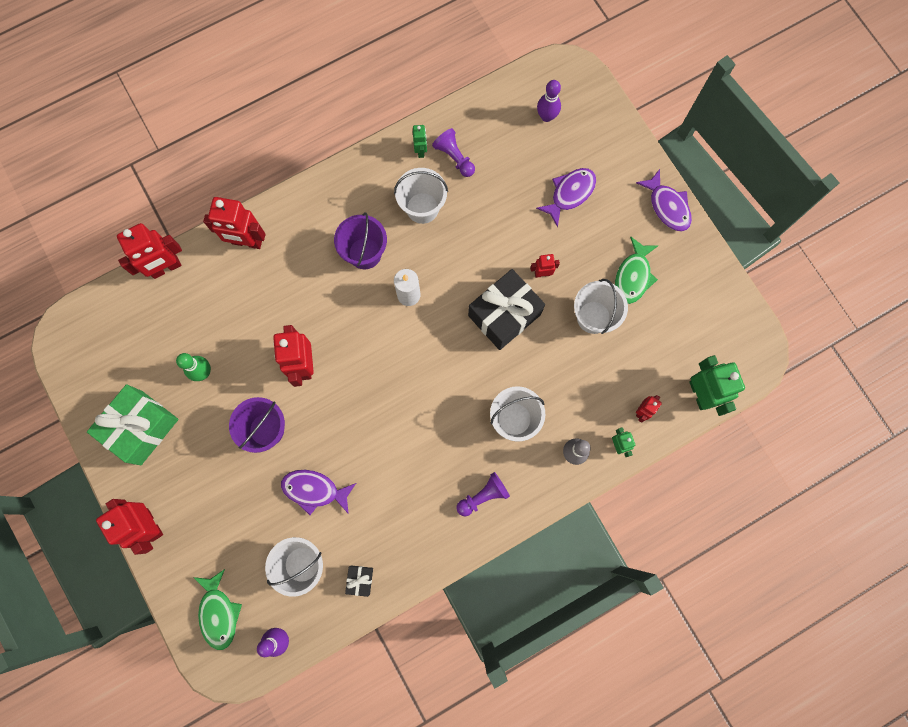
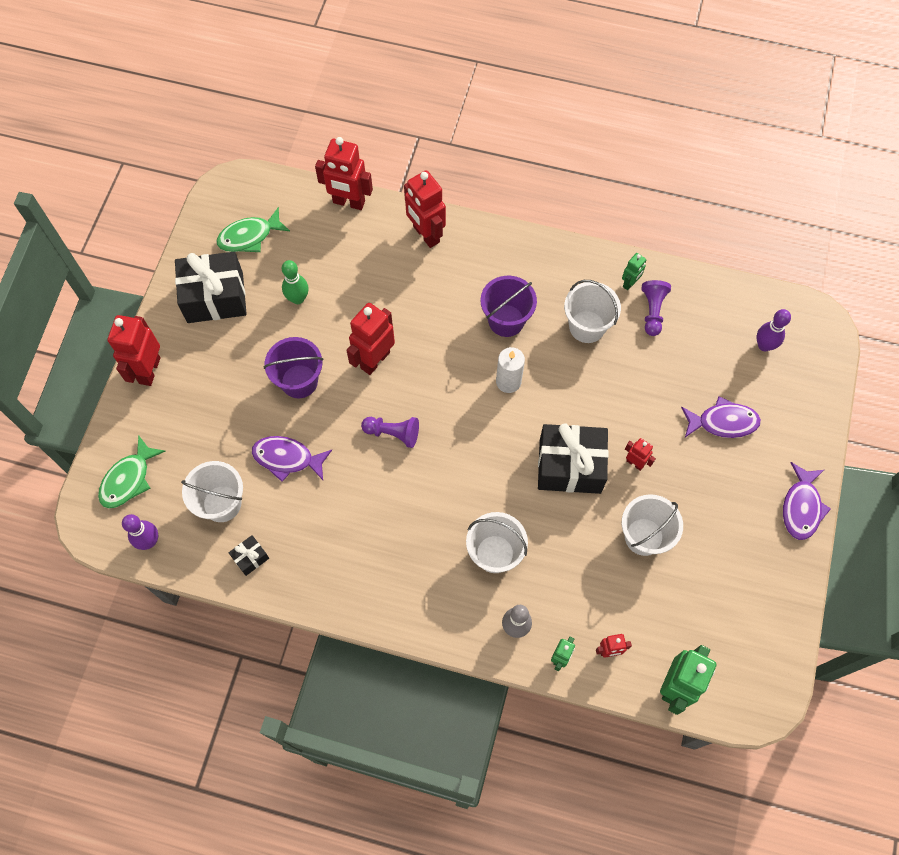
camera: 45 degrees right, 10 degrees down
(141, 428) = (215, 297): green gift -> black gift
(314, 490) = (287, 458): purple fish -> purple fish turned 45 degrees counterclockwise
(483, 496) = (408, 588): purple pawn -> purple pawn (393, 433)
(633, 276) = (712, 535): green fish -> green fish (249, 236)

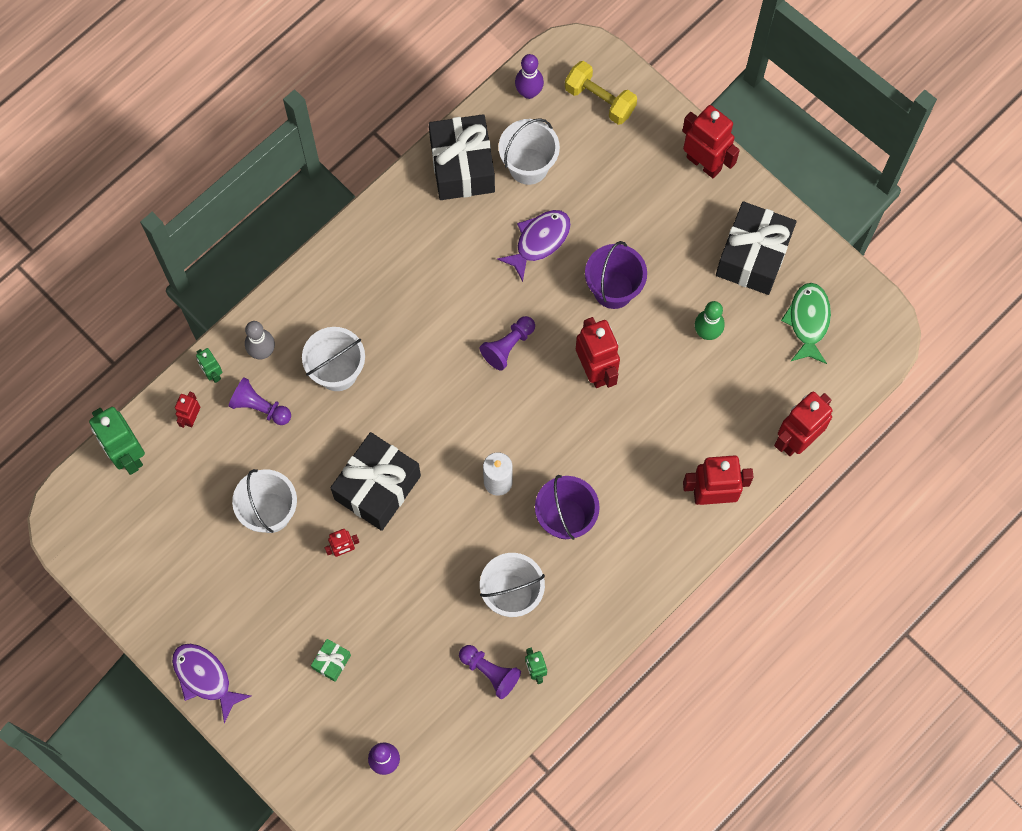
camera: 120 degrees right, 5 degrees up
(128, 479) = (600, 100): green fish -> yellow dumbbell
(250, 558) = (462, 166): black gift -> black gift, size x2.27
(564, 599) = (260, 407): none -> purple pawn
(723, 422) = (331, 662): purple fish -> green gift

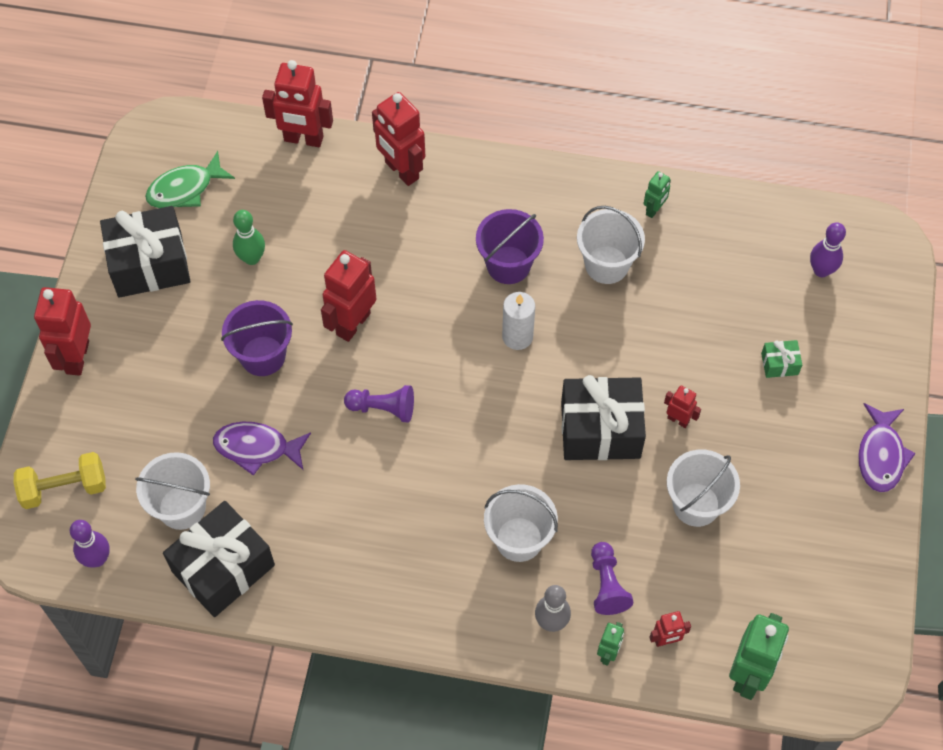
camera: 125 degrees left, 10 degrees down
(490, 672) = (684, 241): purple pawn -> none
(600, 100) = (64, 488): yellow dumbbell -> yellow dumbbell turned 75 degrees clockwise

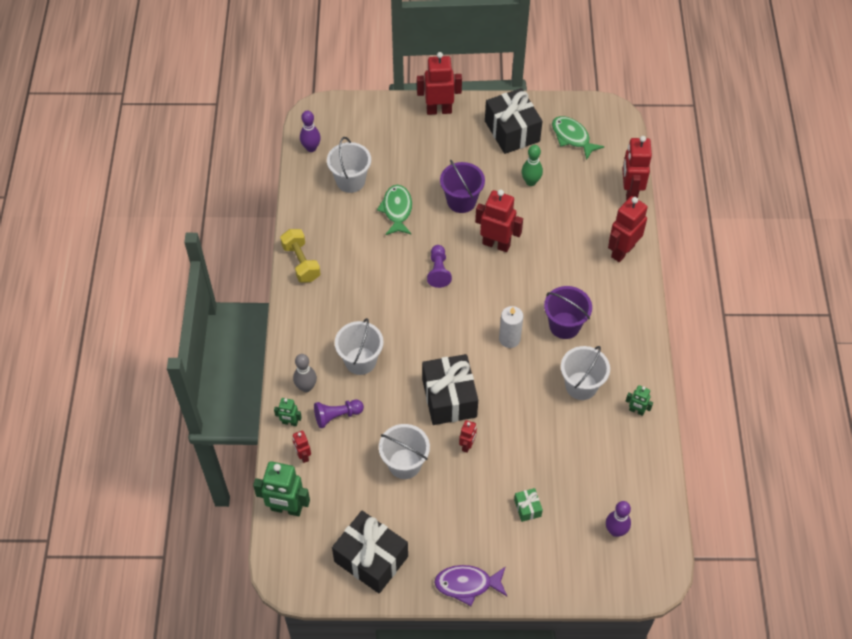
camera: 80 degrees right, 5 degrees down
(64, 488) = (352, 123): yellow dumbbell -> yellow dumbbell (301, 262)
(223, 568) = (315, 208): black gift -> black gift (371, 559)
(257, 448) = (397, 210): purple fish -> green fish

